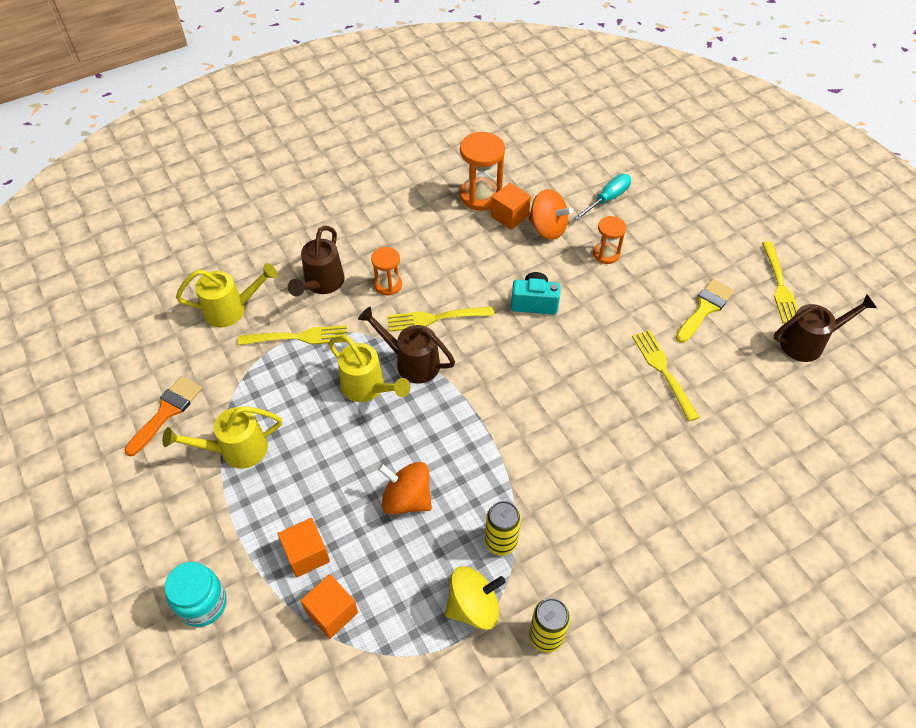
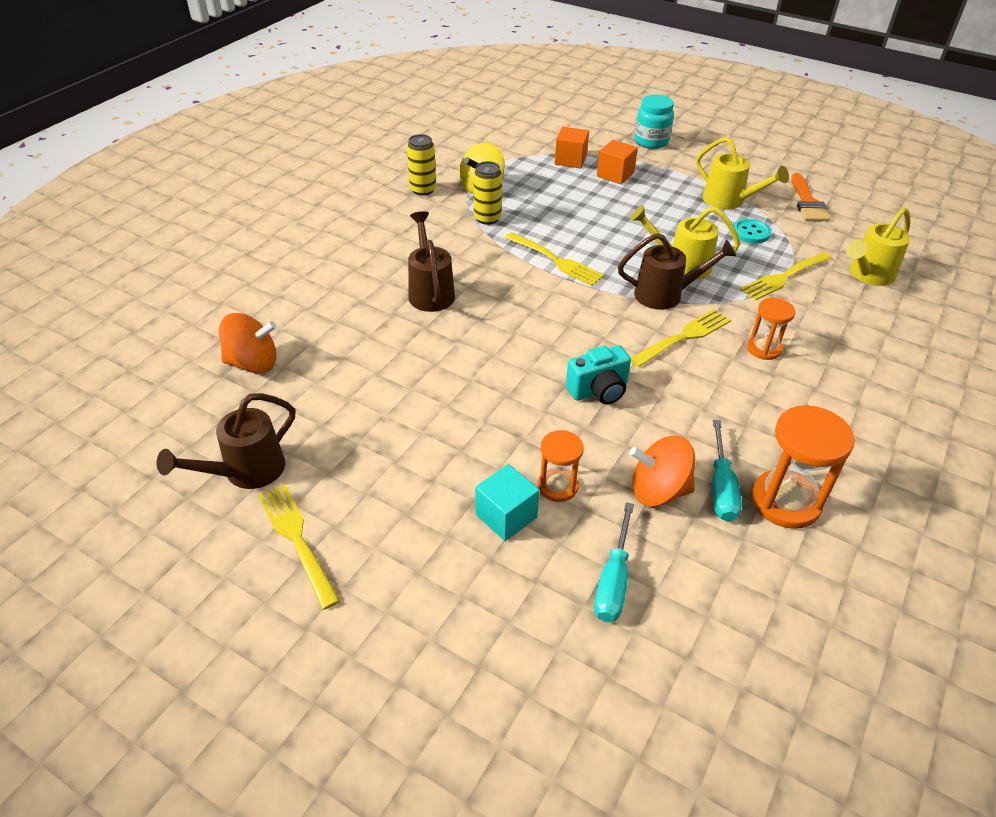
camera: 150 degrees right, 10 degrees down
(236, 450) = (728, 201): yellow watering can -> yellow watering can turned 90 degrees clockwise
(266, 398) = (751, 232): none -> turquoise button
(322, 283) = (825, 325): brown watering can -> brown watering can (430, 292)
(406, 499) = (577, 217): orange spinning top -> orange spinning top (253, 363)
(509, 216) = (721, 487): orange cube -> turquoise screwdriver
(647, 250) = (506, 516): none -> turquoise cube
(664, 372) = (414, 375): yellow fork -> yellow fork (555, 260)
(705, 308) = (393, 464): yellow brush -> none

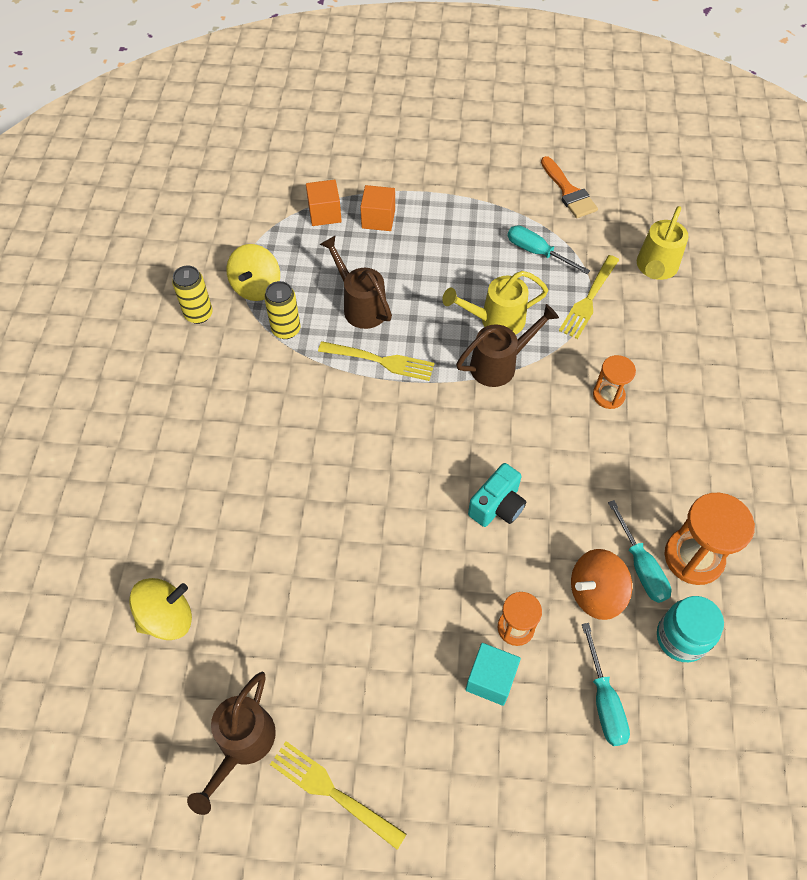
camera: 25 degrees left, 15 degrees up
(253, 363) = (167, 618): orange spinning top -> yellow spinning top
(430, 292) = (285, 452): brown watering can -> brown watering can (361, 306)
(651, 141) = (390, 157): turquoise jar -> turquoise jar (681, 638)
(683, 337) = (537, 411): yellow fork -> none
(728, 201) = (499, 216): yellow watering can -> none
(751, 232) = (537, 252): turquoise button -> turquoise screwdriver

